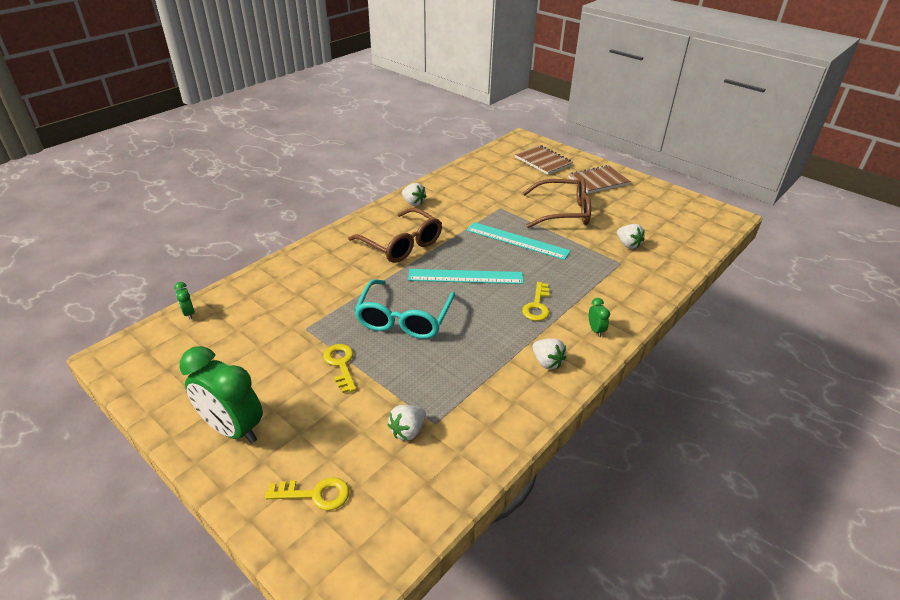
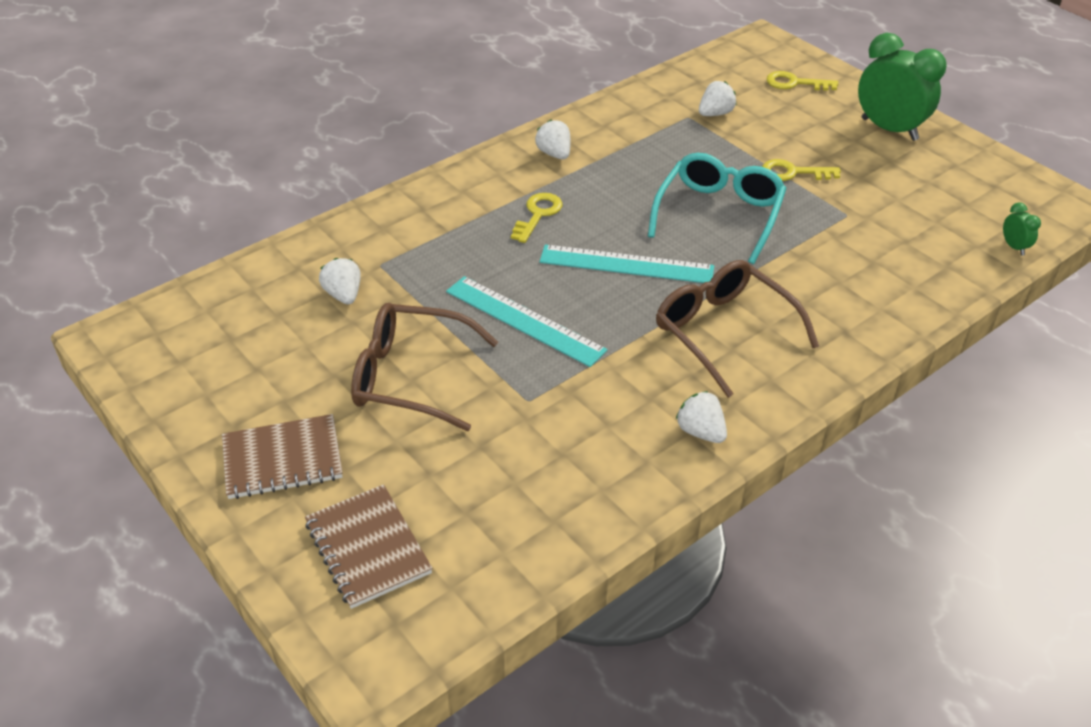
camera: 170 degrees left, 5 degrees up
(341, 364) = (793, 172): yellow key -> yellow key turned 105 degrees clockwise
(595, 330) = (478, 180): green clock -> none

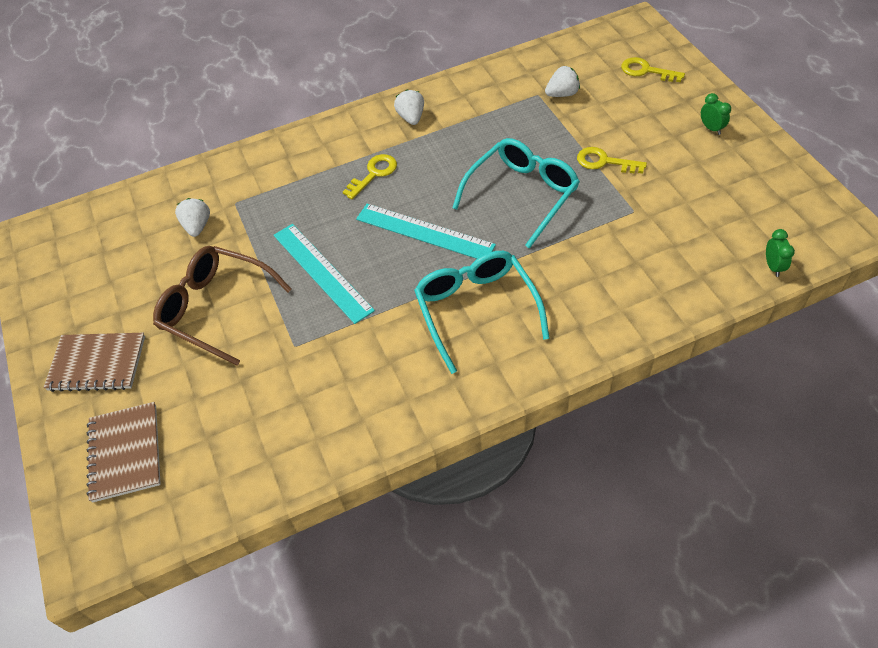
camera: 20 degrees right, 10 degrees up
(701, 432) = (416, 401): white strawberry -> none
(724, 332) = (476, 310): brown glasses -> turquoise glasses
(889, 129) = (711, 128): green clock -> green clock, size x0.43

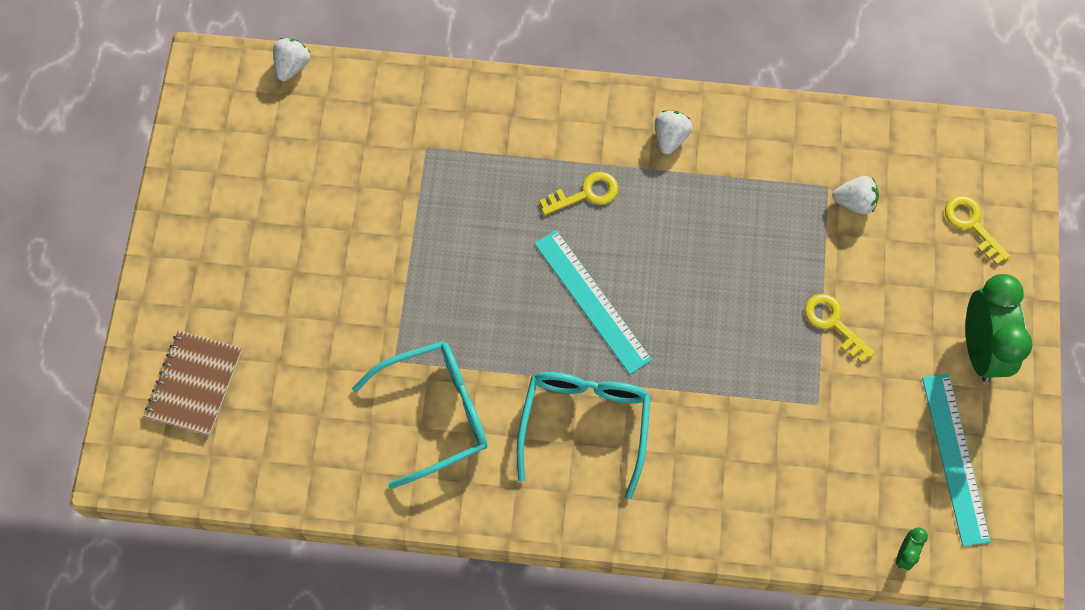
camera: 25 degrees right, 15 degrees up
(97, 364) = (210, 271): brown notebook -> none
(197, 226) = (375, 157): white strawberry -> white strawberry (292, 66)
(216, 308) = (345, 272): brown glasses -> none
(322, 272) = (465, 289): turquoise ruler -> turquoise ruler (955, 458)
(522, 195) = (718, 314): turquoise glasses -> turquoise glasses (435, 413)
(711, 128) = (980, 348): green clock -> green clock, size x2.35

